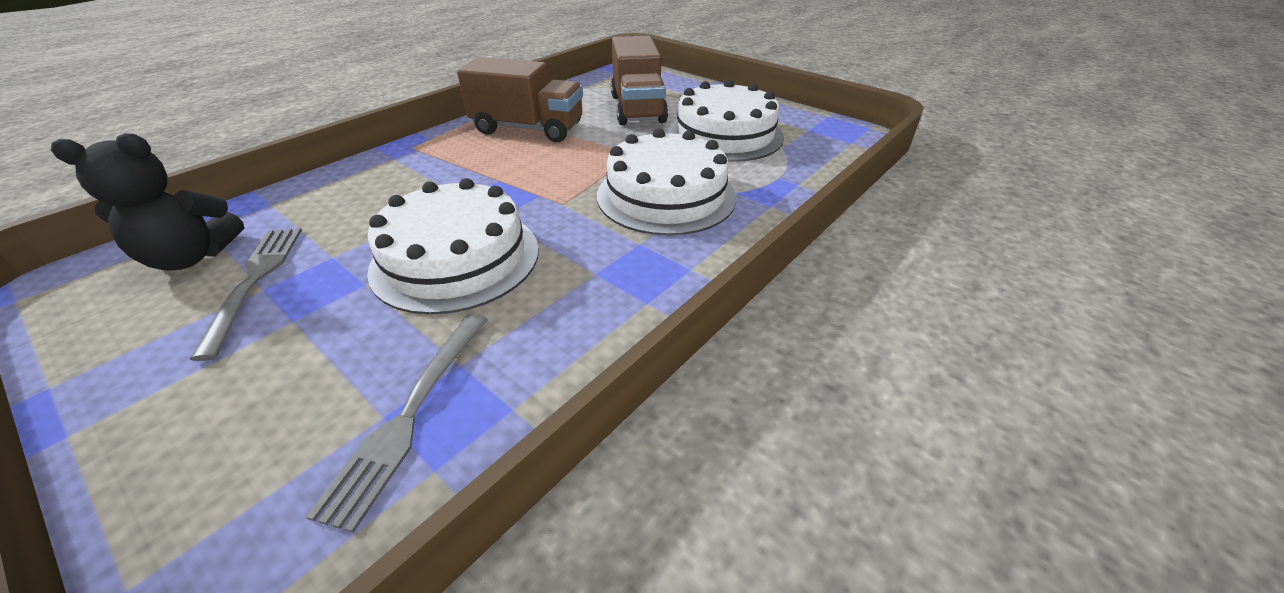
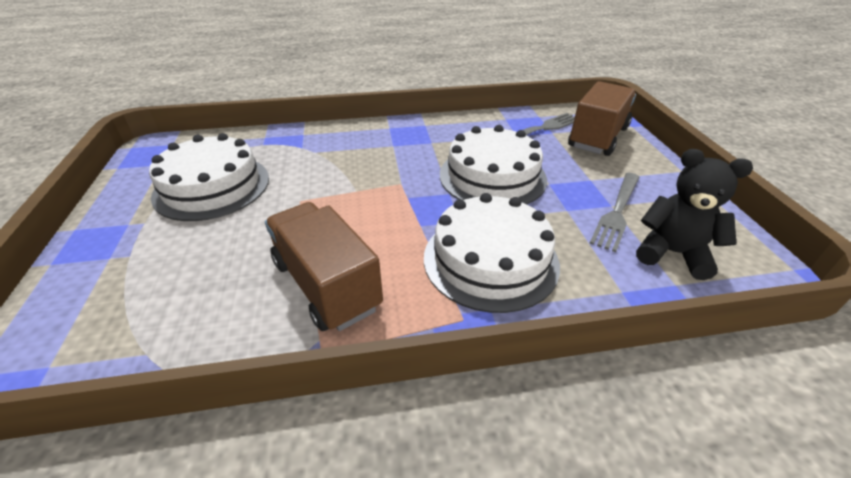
camera: 140 degrees left, 0 degrees up
(637, 109) = (193, 258): brown truck -> brown truck (598, 137)
(666, 195) = (338, 161): white cake -> white cake (490, 260)

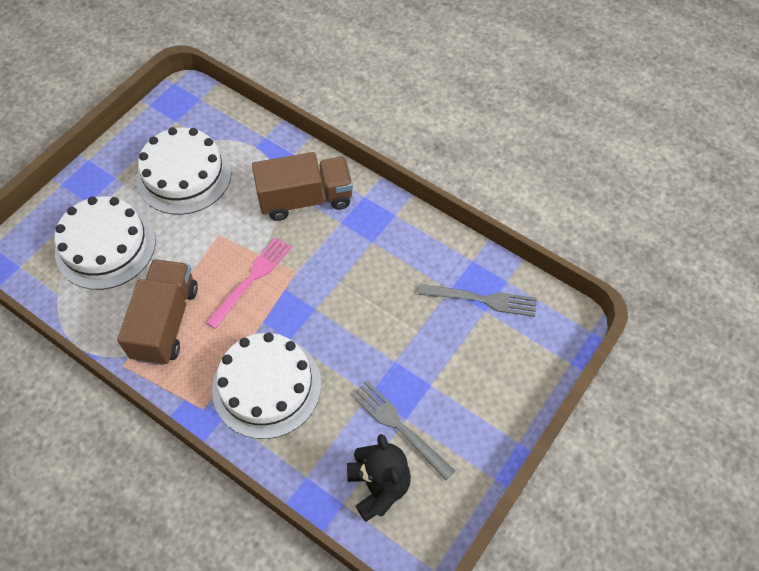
camera: 45 degrees right, 20 degrees up
(370, 208) = (251, 279): none -> pink fork
(492, 176) = (365, 318): white cake -> white cake (105, 246)
(598, 137) = (513, 349): brown truck -> brown truck (305, 199)
(617, 212) = (399, 427): grey fork -> grey fork turned 60 degrees clockwise

